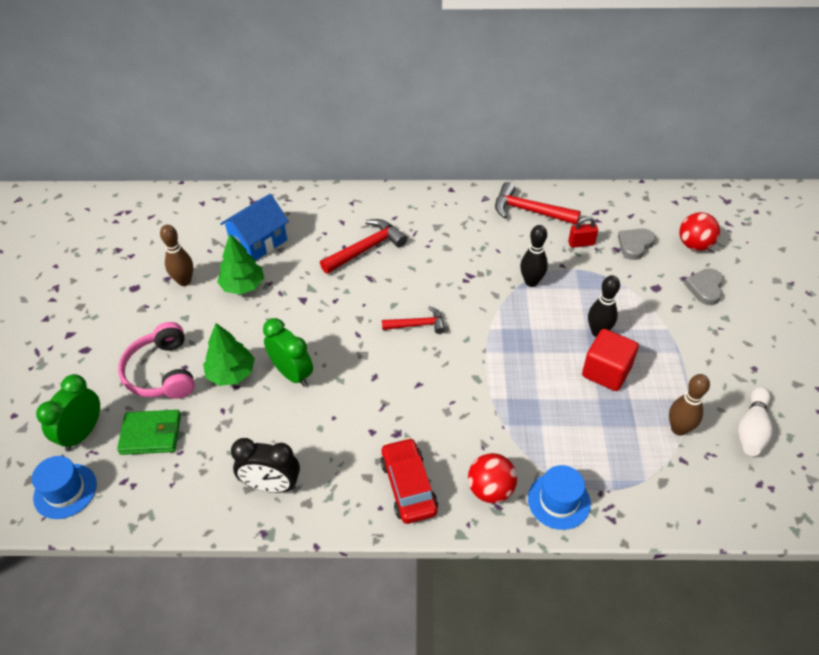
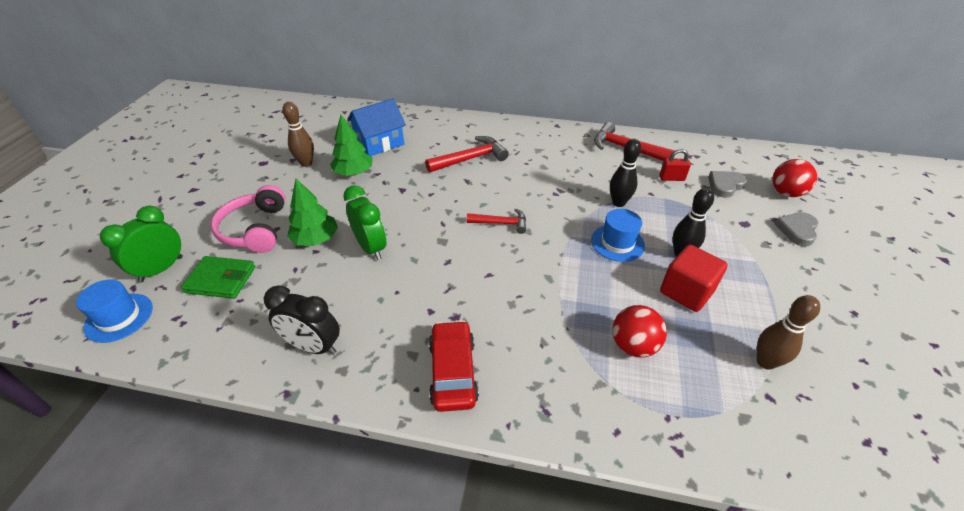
camera: 10 degrees right, 5 degrees down
(490, 490) = (541, 391): red ball -> red ball (633, 346)
(559, 501) = (617, 417): blue hat -> blue hat (617, 243)
(751, 429) = (854, 376): white bowling pin -> none

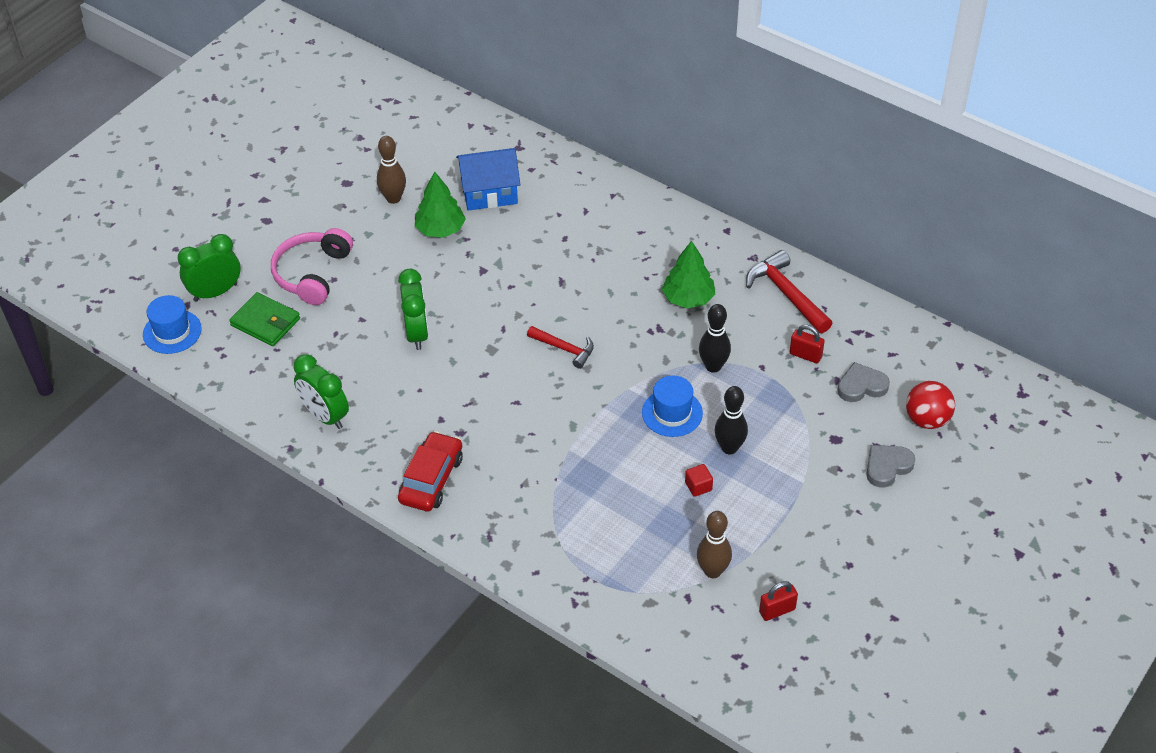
camera: 25 degrees right, 5 degrees up
(313, 346) = (325, 416): black clock -> green clock
(316, 239) = (367, 305): green tree -> green tree (688, 298)
(471, 159) = (584, 250): red hammer -> none
(633, 346) = (604, 515): red ball -> none
(686, 292) = (698, 486): red cube -> red cube, size x0.47
(850, 378) = (777, 610): none -> red padlock

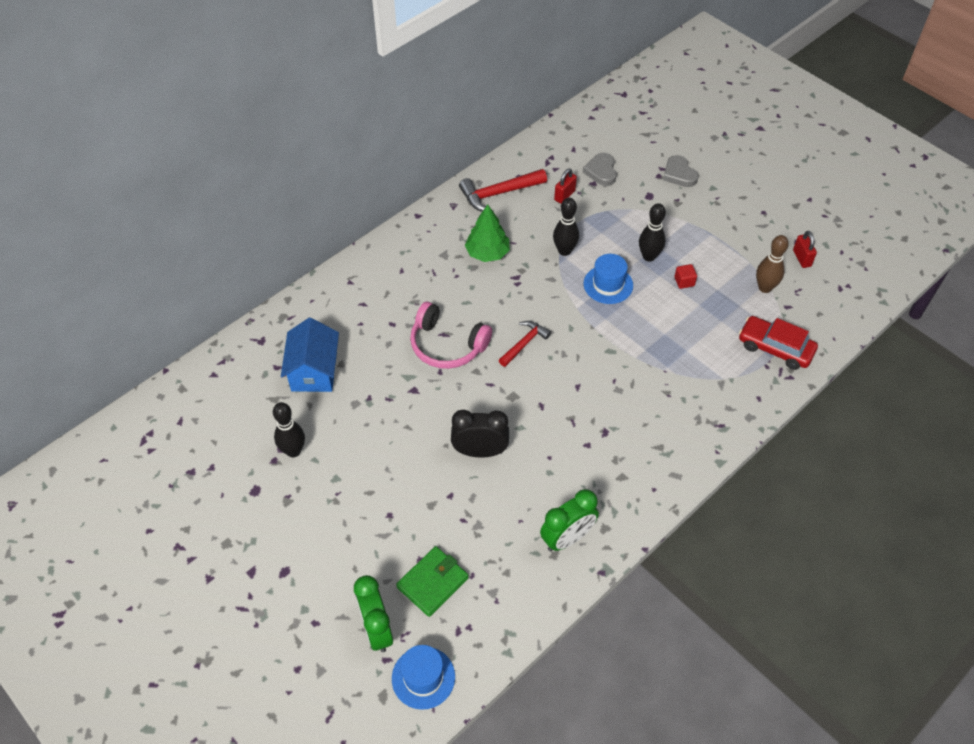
camera: 80 degrees left, 5 degrees up
(312, 274) = (376, 533): pink headphones -> pink headphones (447, 345)
(393, 198) = (293, 451): brown bowling pin -> black bowling pin
(417, 333) = (480, 451): green clock -> black clock
(431, 479) = (654, 460): red car -> red car (775, 348)
(440, 229) = (350, 416): green tree -> none
(927, 420) = (639, 145): red ball -> none

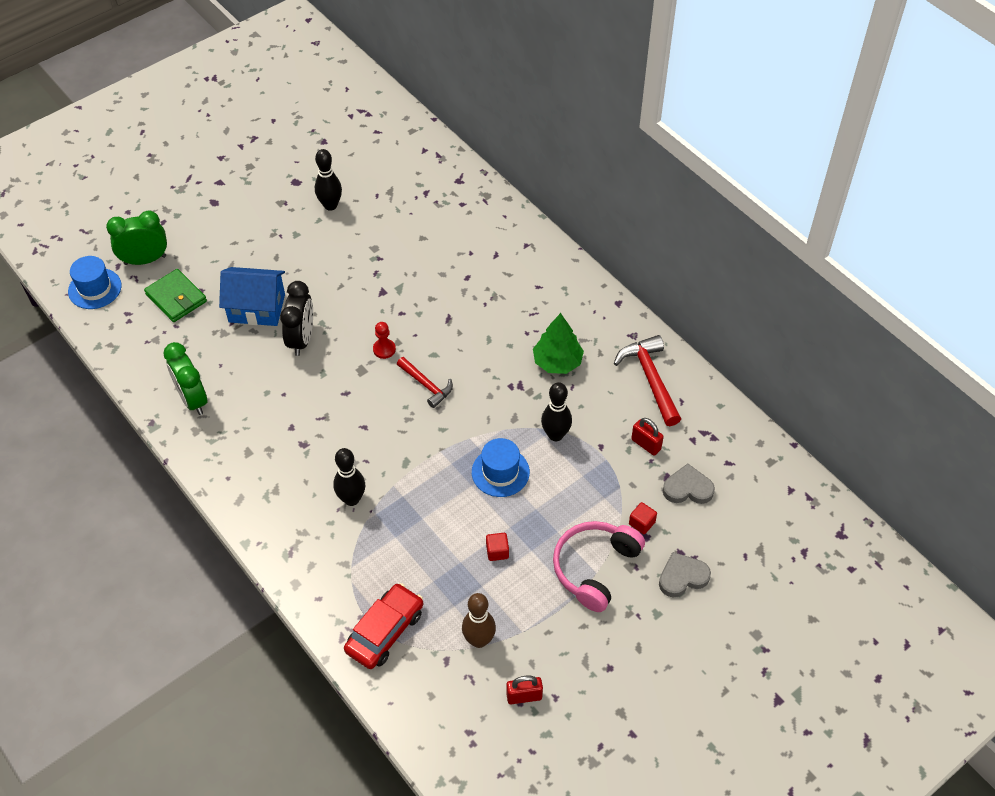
camera: 95 degrees right, 0 degrees up
(314, 371) = (416, 218): blue house -> blue house (257, 308)
(447, 345) = (433, 320): pink headphones -> pink headphones (595, 568)
(486, 380) = (384, 349): none -> red pawn
(638, 197) = (642, 523): none -> red cube
(649, 256) = (540, 520): black bowling pin -> black bowling pin (352, 499)

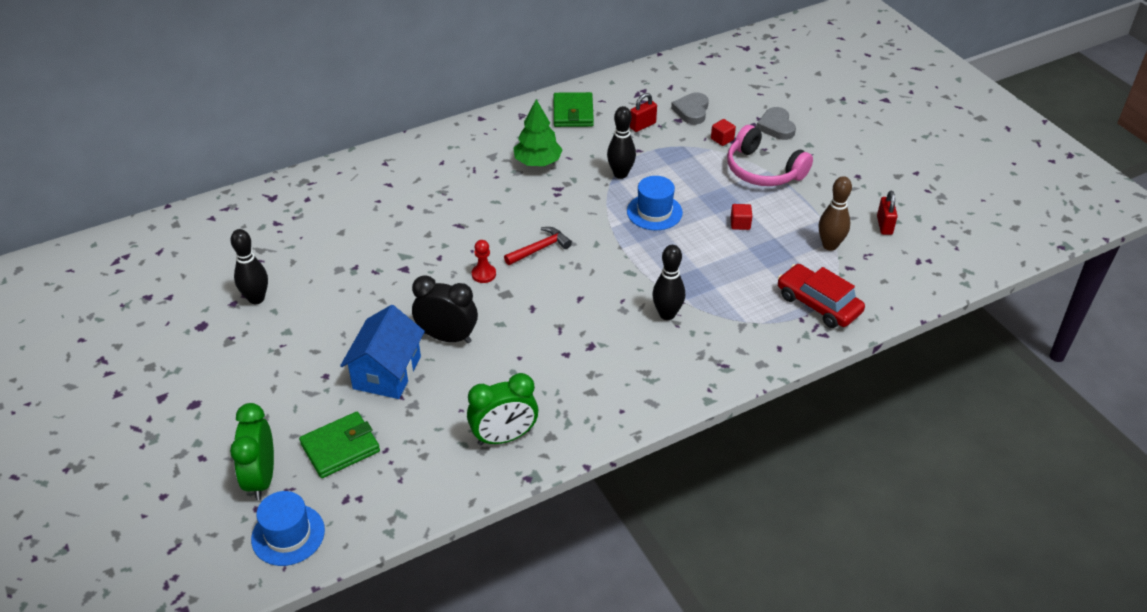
camera: 80 degrees left, 10 degrees down
(650, 378) = (573, 113): red hammer -> green wallet

